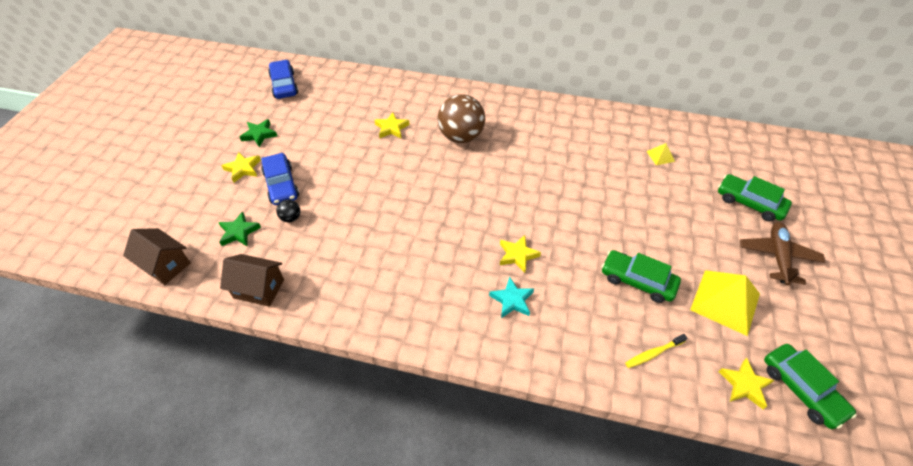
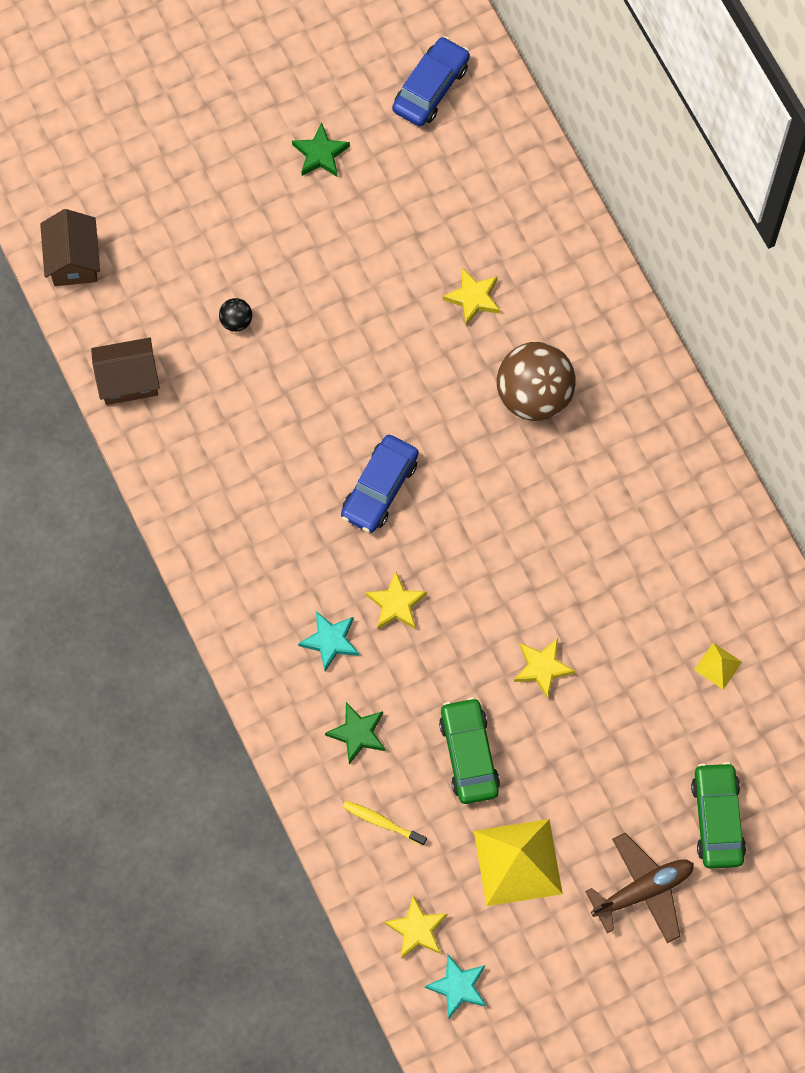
camera: 50 degrees right, 20 degrees up
(239, 232) = (172, 287): green star -> green star (357, 733)
(243, 169) = (254, 195): yellow star -> yellow star (542, 668)
(259, 289) = (128, 380): brown house -> brown house turned 75 degrees counterclockwise
(281, 185) = (270, 262): blue car -> blue car (379, 488)
(801, 389) = (458, 987): green car -> turquoise star

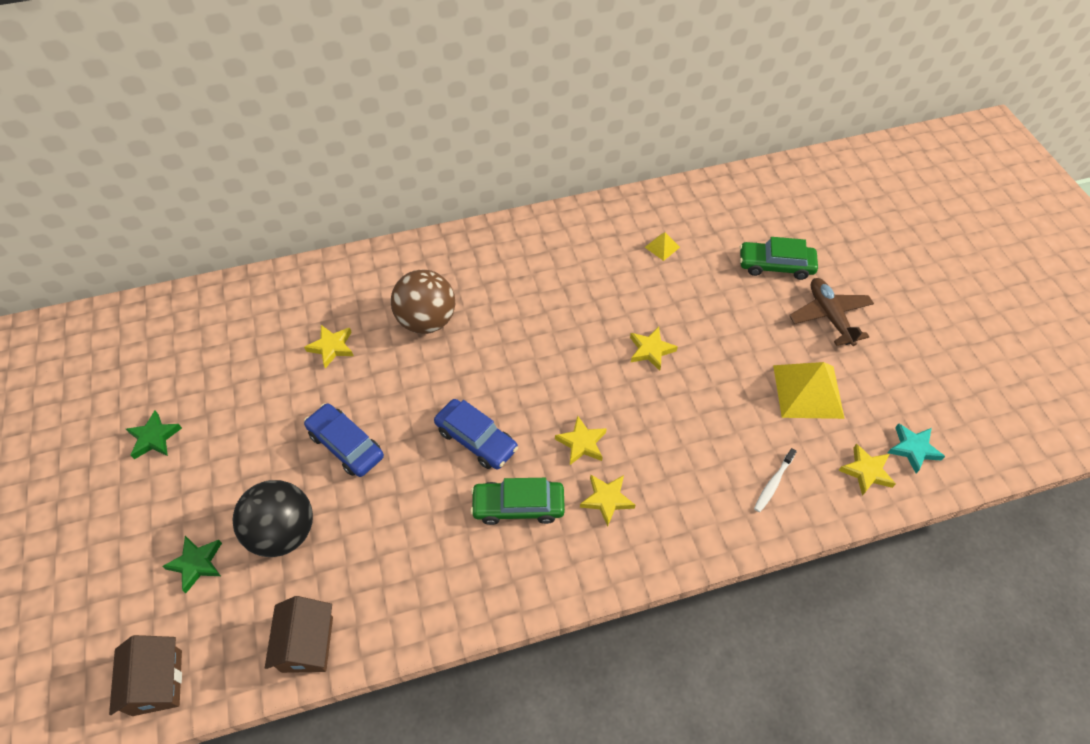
camera: 80 degrees left, 15 degrees down
(73, 260) = (157, 682): brown house -> brown house turned 75 degrees clockwise
(236, 321) = (283, 532): black ball -> black ball, size x2.32
(330, 641) = (607, 499): turquoise star -> yellow star
(357, 733) = (693, 490): green star -> green star (196, 564)
(382, 822) = (773, 483): yellow toothbrush -> white toothbrush
(431, 88) = (137, 347): blue car -> blue car (346, 445)
(469, 754) = (717, 410): green car -> green car (518, 506)

